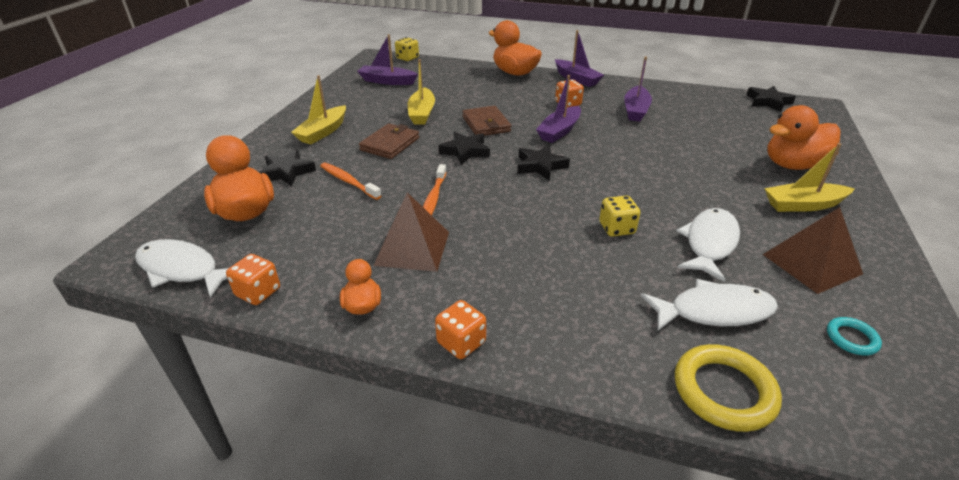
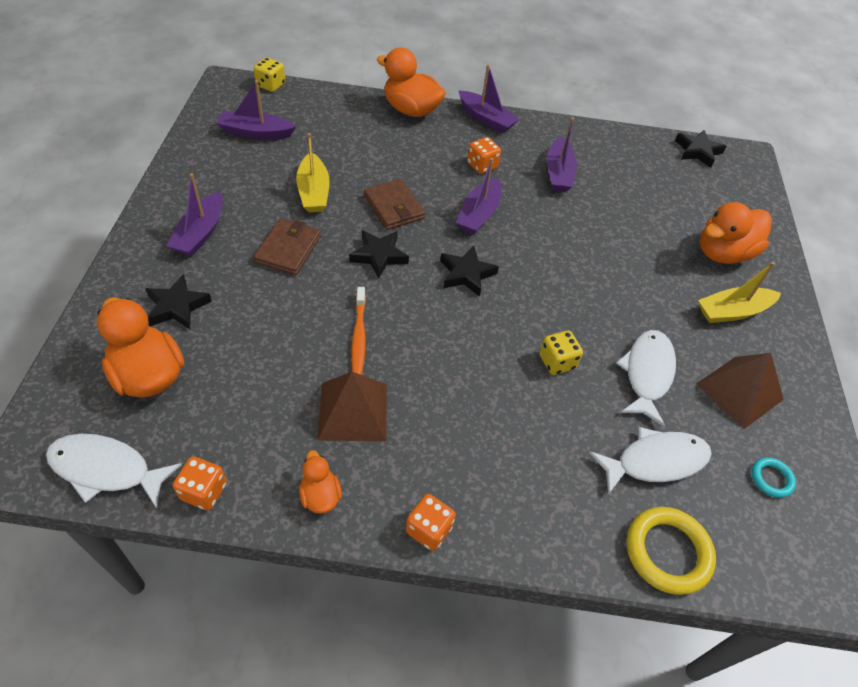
camera: 15 degrees left, 15 degrees up
(323, 132) = (200, 233): yellow boat -> purple boat
(348, 181) = (255, 316): orange toothbrush -> none

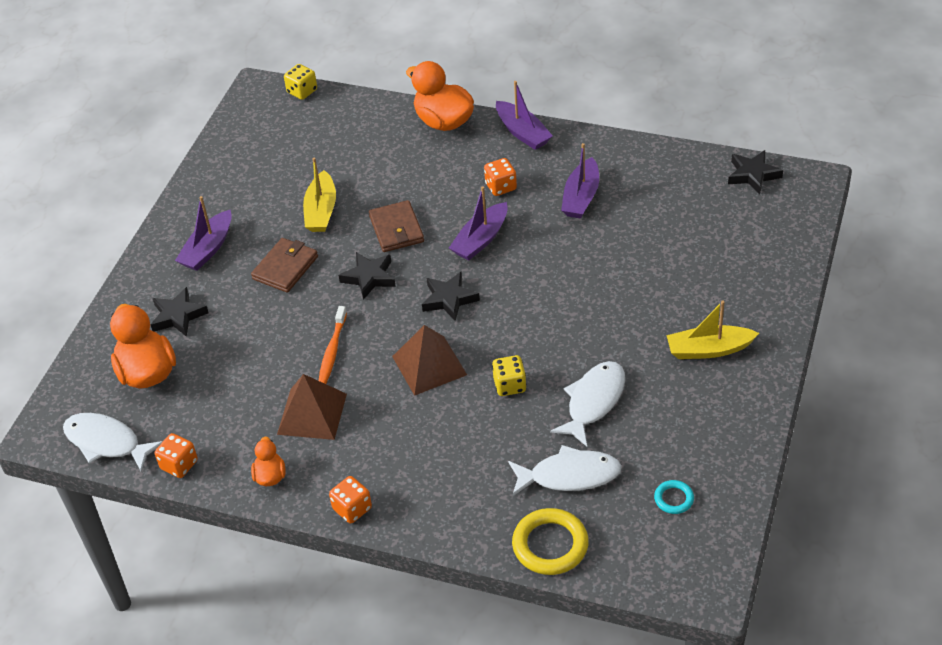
camera: 20 degrees right, 5 degrees down
(255, 133) = (277, 146): purple boat -> none
(723, 253) = (727, 290): orange duck -> none
(739, 391) = (679, 423): brown pyramid -> brown pyramid (429, 365)

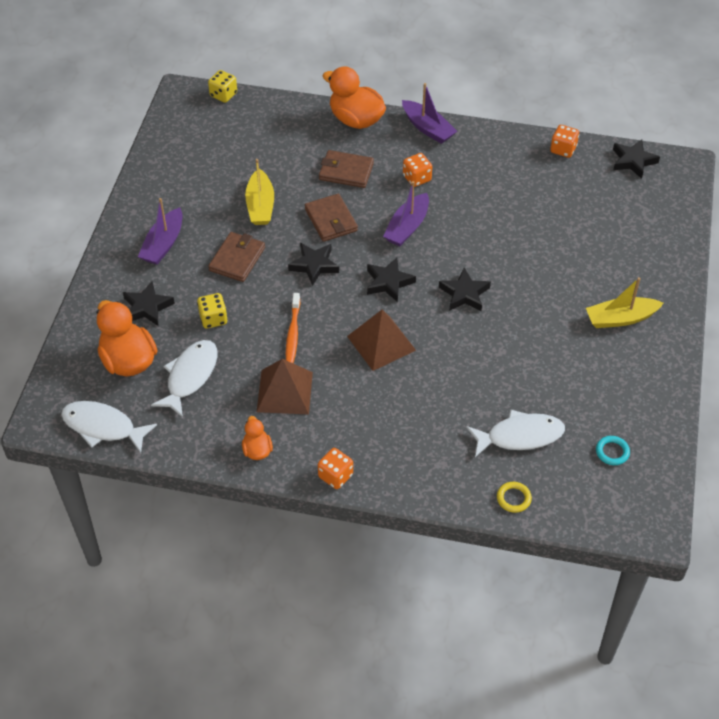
camera: 10 degrees left, 5 degrees up
(179, 465) = (173, 444): orange dice -> orange dice (563, 149)
(423, 177) = (346, 171): none -> brown wallet
(509, 385) = (455, 358): yellow dice -> yellow dice (213, 319)
(532, 315) = (464, 294): none -> black star
(550, 545) = (513, 498): yellow ring -> yellow ring, size x0.53
(581, 197) = (489, 186): purple boat -> none
(593, 401) = (530, 369): white fish -> white fish (190, 376)

